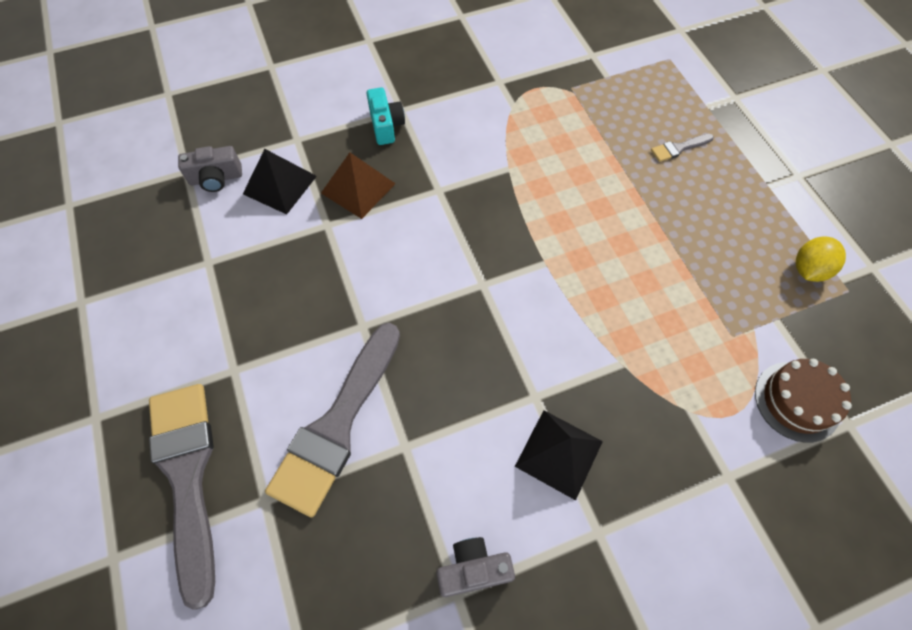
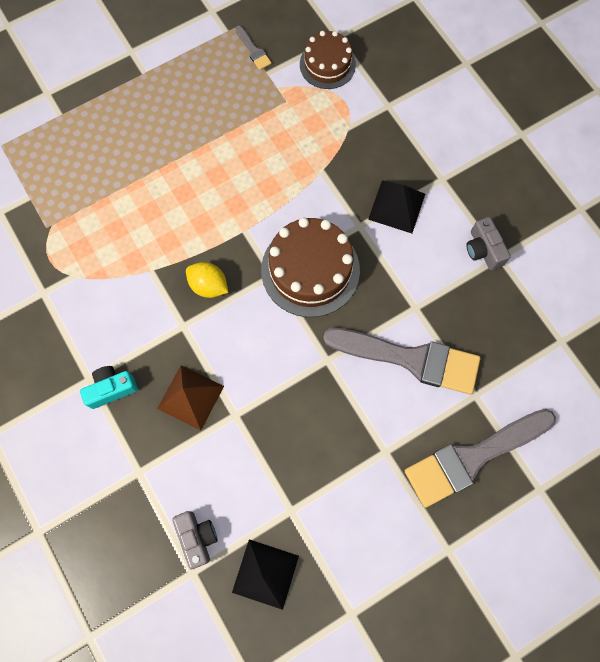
camera: 100 degrees left, 10 degrees up
(280, 185) = (196, 471): black pyramid -> black pyramid (265, 574)
(481, 326) = (310, 270): none -> brown cake
(678, 148) = (112, 136): grey brush -> grey brush (253, 50)
(808, 269) = (220, 50): yellow lemon -> yellow lemon (208, 285)

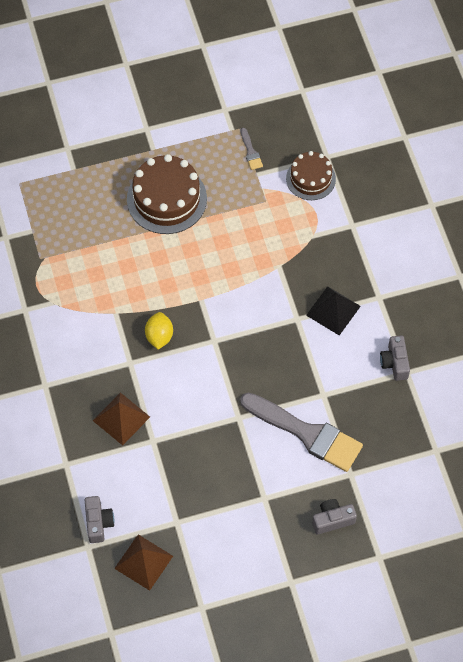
camera: 15 degrees right, 10 degrees down
(111, 389) = (60, 397): turquoise camera -> none
(208, 285) = (159, 336): yellow lemon -> yellow lemon turned 45 degrees clockwise
(265, 574) = (143, 562): black pyramid -> brown pyramid
(310, 270) = (245, 344): brown cake -> brown cake (166, 199)
(472, 457) = (332, 520): grey brush -> grey camera

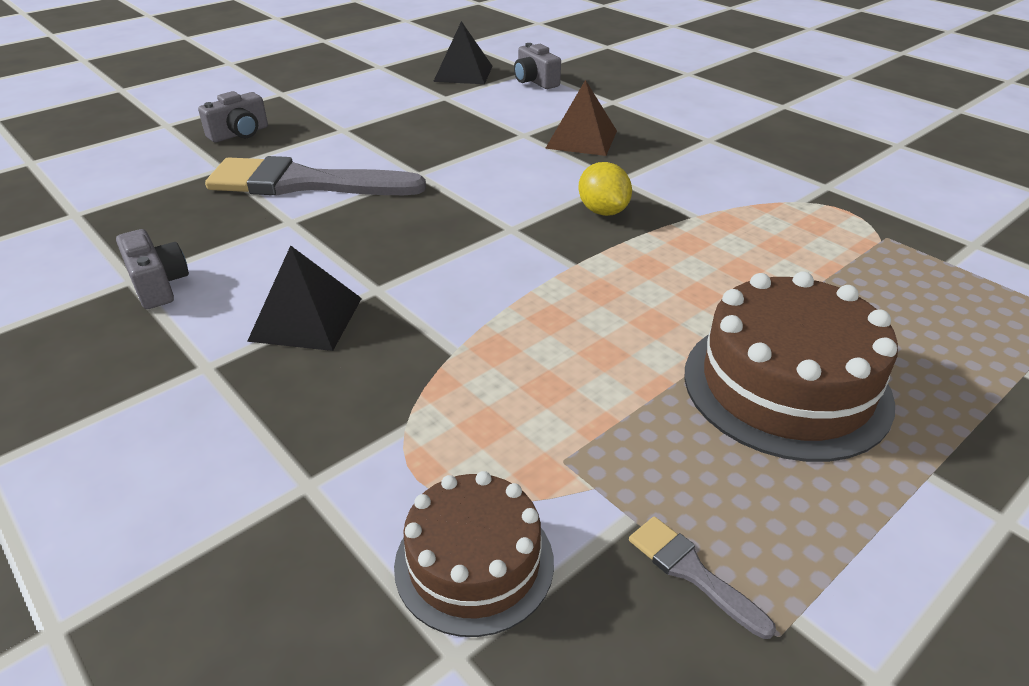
camera: 155 degrees right, 25 degrees down
(143, 562) = (463, 73): brown pyramid -> black pyramid

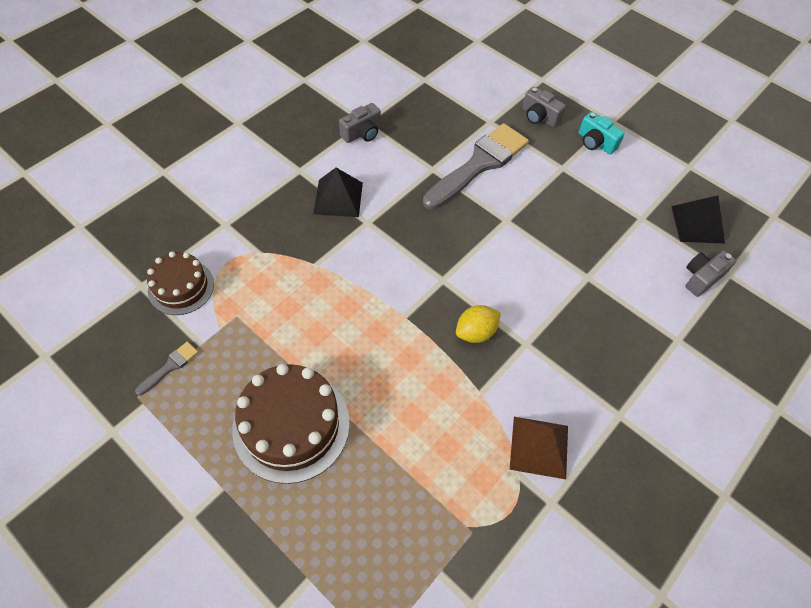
camera: 80 degrees right, 20 degrees up
(303, 183) = (479, 164): grey brush -> grey brush turned 45 degrees clockwise
(312, 106) = (595, 142): none -> turquoise camera
(581, 139) = (590, 317): brown pyramid -> brown pyramid (539, 447)

